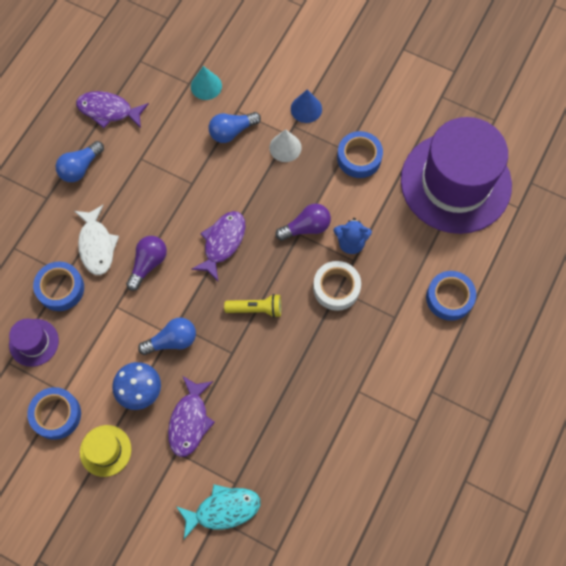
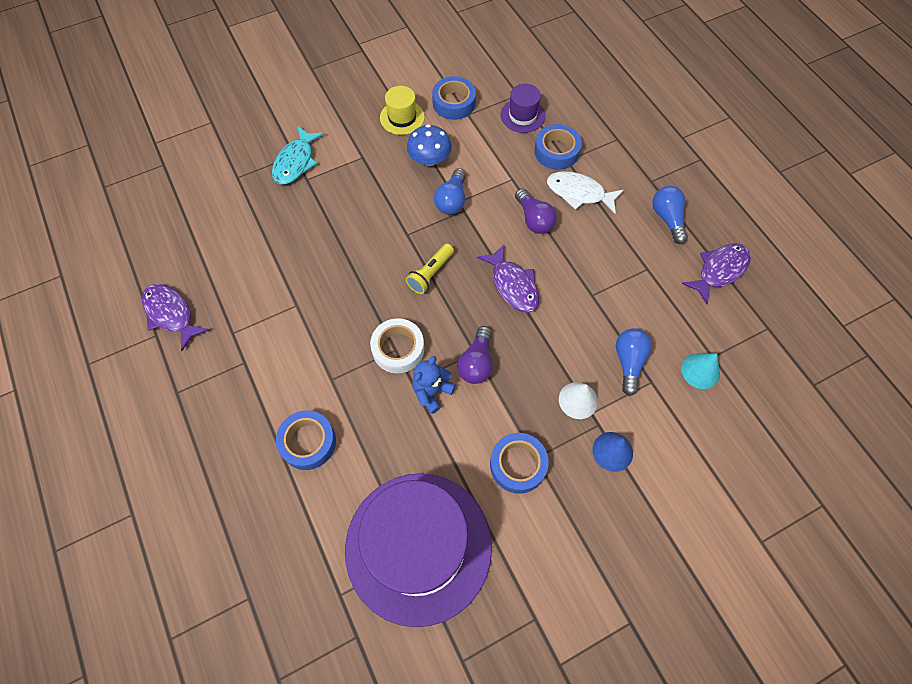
camera: 125 degrees right, 5 degrees down
(189, 421) = (378, 177): purple fish -> purple fish (171, 314)

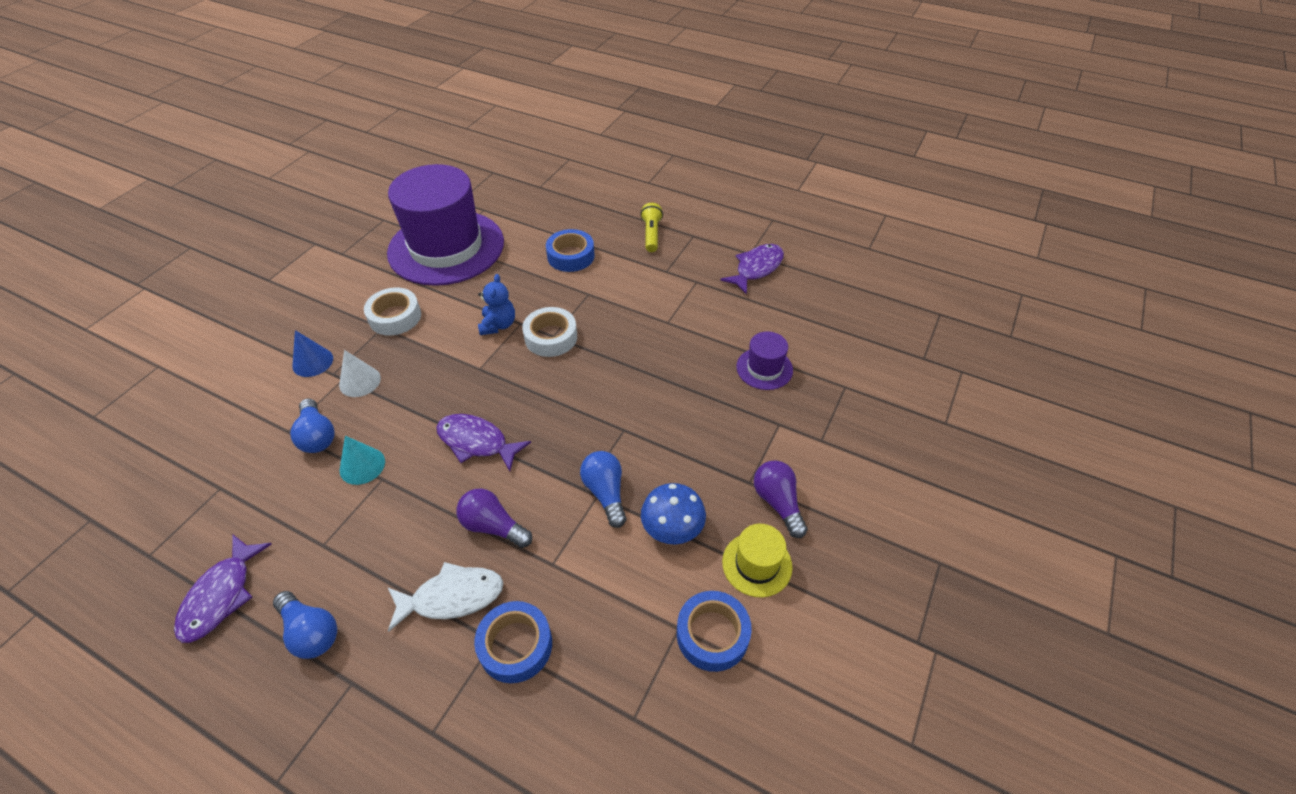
camera: 145 degrees right, 15 degrees down
(171, 314) = (756, 268): purple fish -> purple fish turned 60 degrees counterclockwise
(296, 162) = (810, 434): turquoise fish -> none
(430, 274) = (569, 407): yellow flashlight -> yellow flashlight (651, 234)
(477, 362) = (472, 362): purple light bulb -> purple light bulb (778, 503)
(518, 465) = (395, 317): blue tape -> white tape
(522, 115) = (601, 679): purple hat -> purple hat (764, 368)
(700, 371) = (233, 467): turquoise cone -> turquoise cone (362, 465)

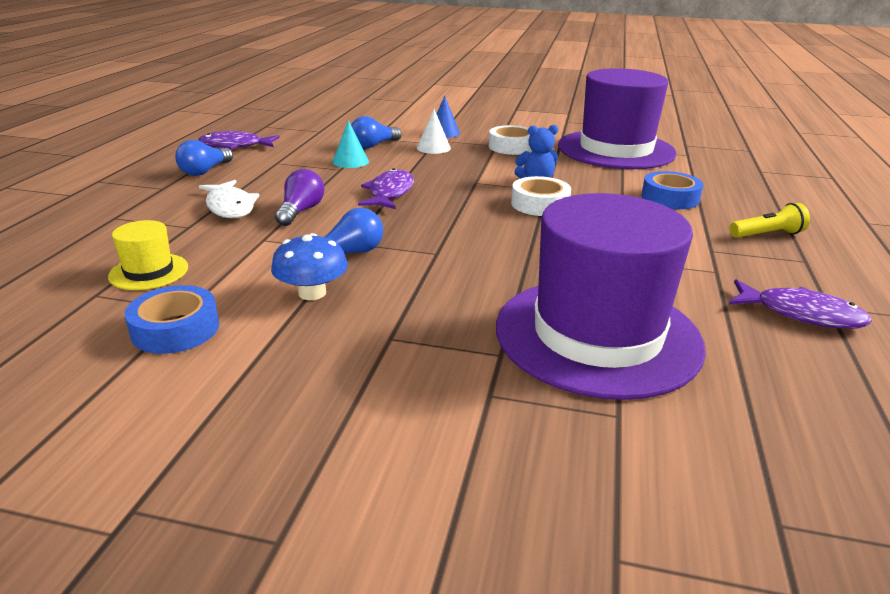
camera: 75 degrees right, 20 degrees down
(515, 645) = (181, 235): blue tape -> none
(757, 564) = (267, 352): yellow hat -> yellow hat (149, 272)
(764, 368) = (597, 335): purple hat -> purple hat, size x2.39
(778, 503) = (363, 362): purple light bulb -> none

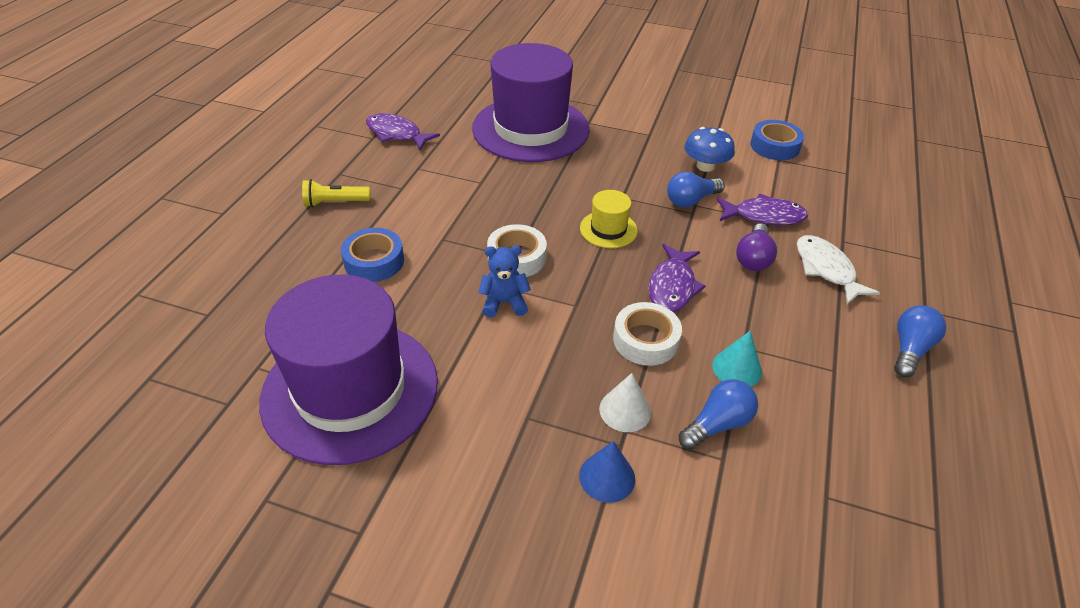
camera: 175 degrees left, 15 degrees up
(149, 272) = (830, 190): yellow hat -> yellow hat (608, 229)
(235, 146) = (927, 432): purple fish -> purple fish (764, 216)
(511, 147) = (505, 408): white tape -> white tape (645, 340)

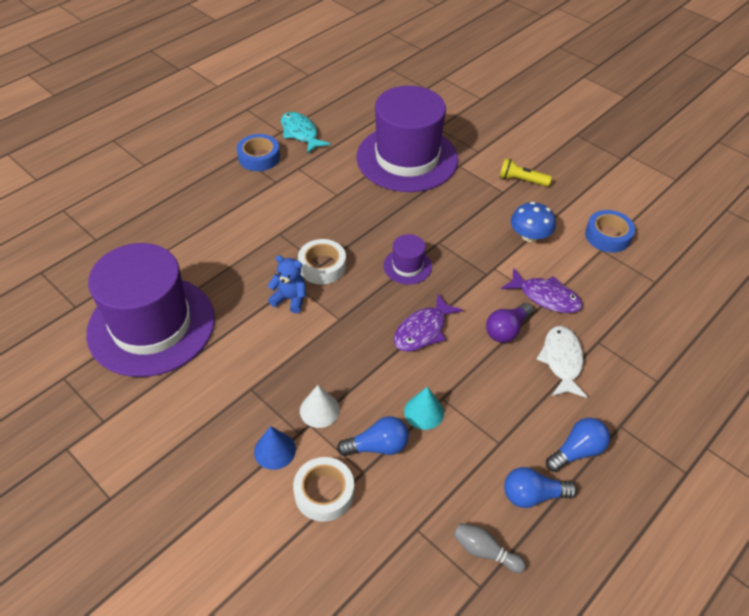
camera: 25 degrees right, 5 degrees up
(335, 202) = (223, 179): yellow flashlight -> yellow flashlight (521, 180)
(374, 261) = (221, 235): blue tape -> blue tape (259, 157)
(396, 134) = (300, 133): purple fish -> turquoise fish
(608, 229) = (407, 266): yellow hat -> purple hat
(645, 340) = (371, 364): white tape -> white tape (324, 493)
(691, 200) = (493, 263): blue light bulb -> blue light bulb (533, 495)
(911, 489) = (485, 551): none -> grey bowling pin

